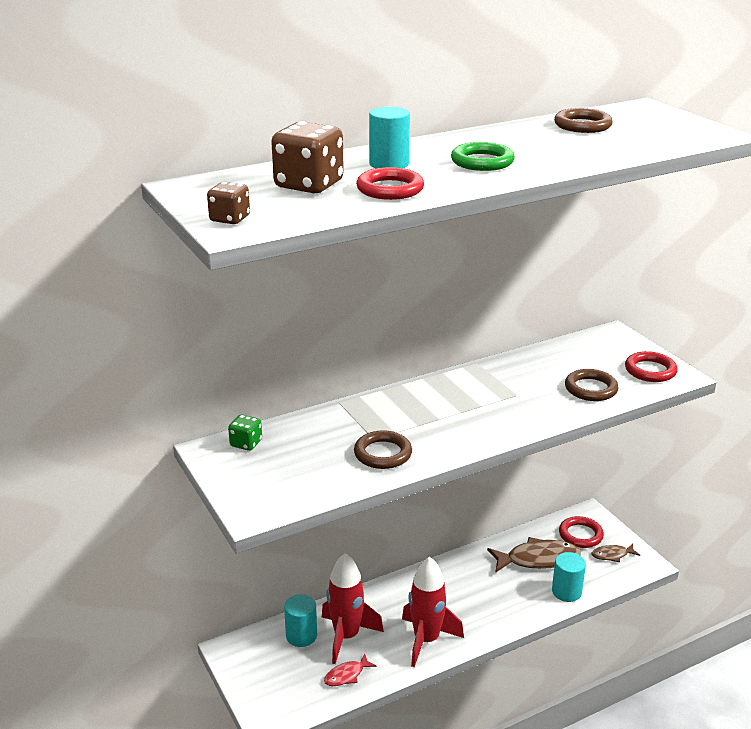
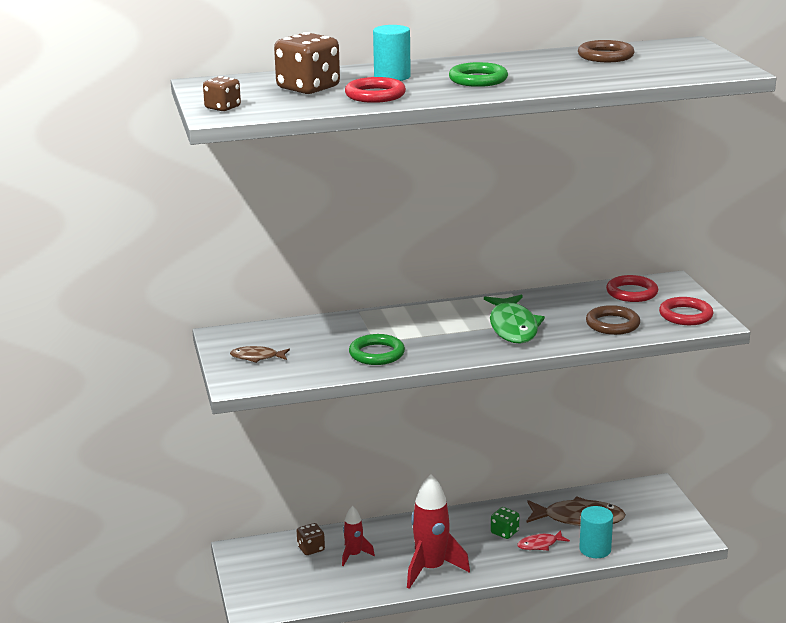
camera: 15 degrees right, 5 degrees down
(246, 443) = (257, 333): green dice -> green dice (504, 532)
(301, 635) = (311, 549): turquoise cylinder -> brown dice
(346, 636) = (354, 555): red rocket -> red rocket, size x0.54
(346, 675) = (341, 585): red fish -> red fish (540, 544)
(383, 454) = (377, 354): brown ring -> green ring
(500, 403) = (513, 327): none -> green fish
(580, 535) = (635, 503): red ring -> red ring (631, 292)
(612, 555) = (661, 525): brown fish -> brown fish (257, 357)

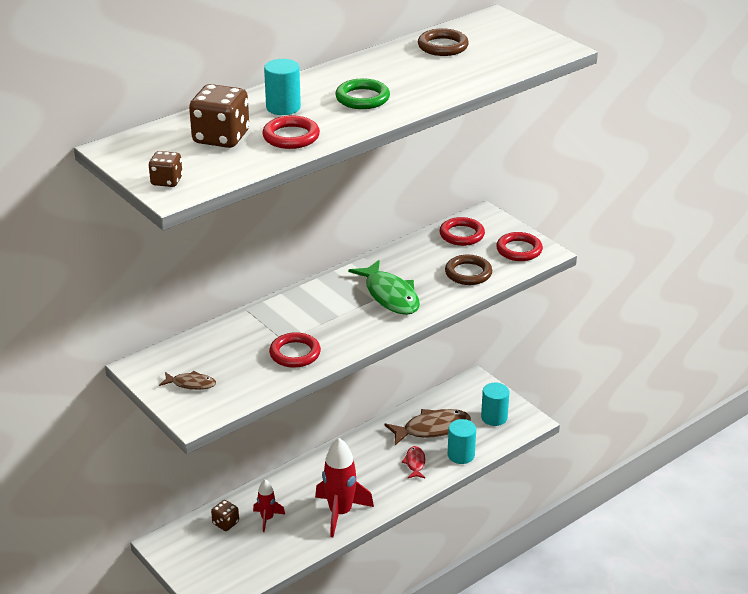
camera: 25 degrees left, 10 degrees up
(257, 357) = (191, 384): brown fish -> brown fish turned 150 degrees counterclockwise
(377, 354) = (295, 353): green ring -> red ring
(504, 532) = (380, 459): green dice -> none
(540, 544) = (415, 463): red fish -> red fish turned 135 degrees clockwise
(655, 524) = (494, 417): none -> turquoise cylinder

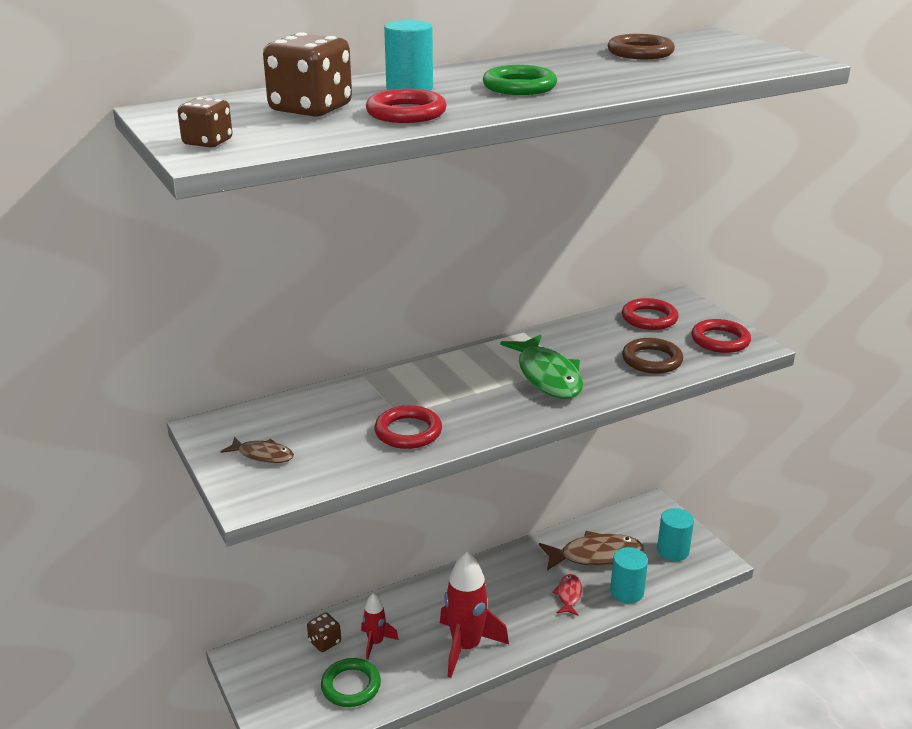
camera: 10 degrees right, 5 degrees down
(256, 553) = (351, 686): none -> green ring

